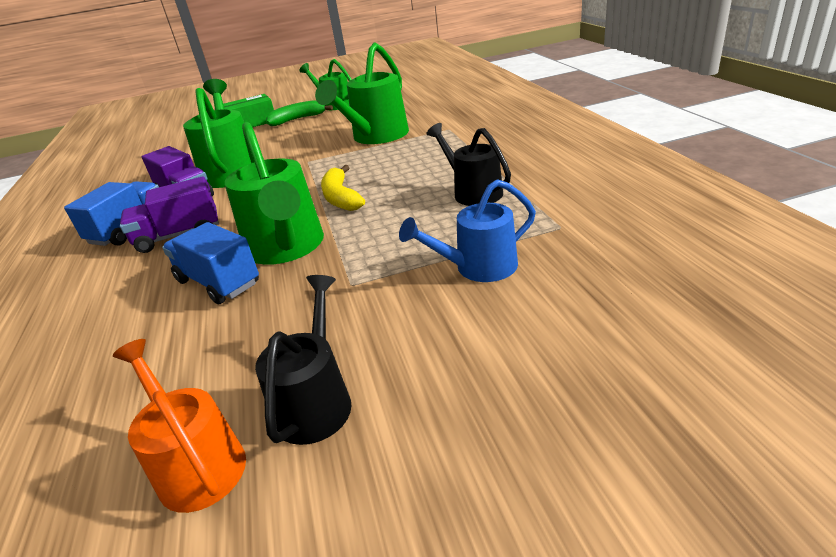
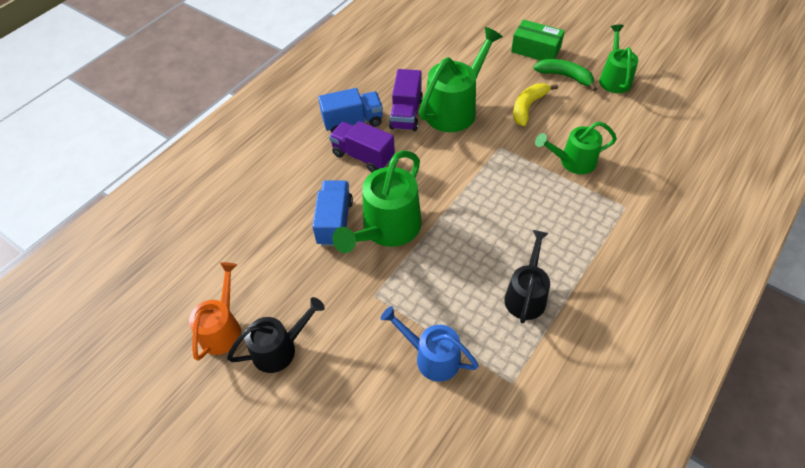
camera: 50 degrees right, 20 degrees up
(341, 198) = (463, 212): yellow banana -> yellow banana (528, 107)
(376, 137) = (572, 162): green watering can -> green watering can, size x0.64

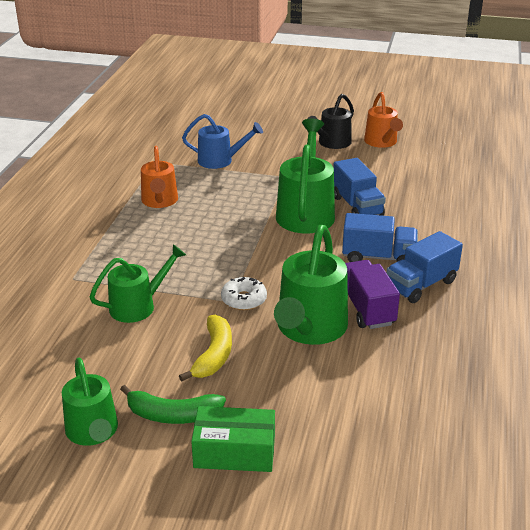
camera: 155 degrees right, 20 degrees down
(363, 156) = (378, 257): purple truck -> blue truck
(489, 145) = (244, 299): none -> white donut
(526, 295) = (159, 201): black watering can -> orange watering can

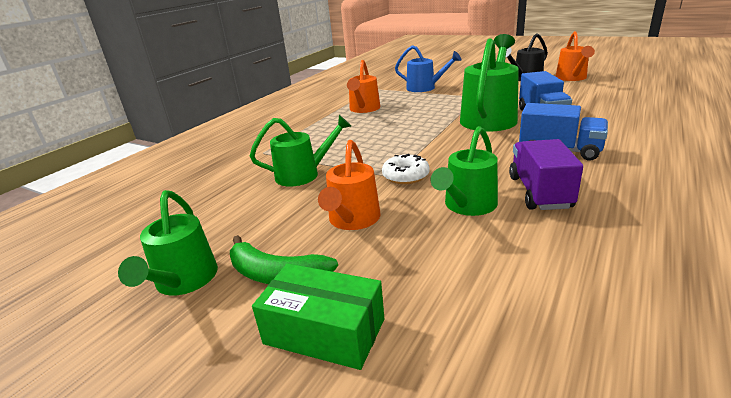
camera: 20 degrees right, 5 degrees down
(213, 355) = (352, 220): yellow banana -> orange watering can
(309, 329) = (467, 206): green watering can -> green watering can, size x0.64
(421, 285) = (609, 175): blue truck -> none

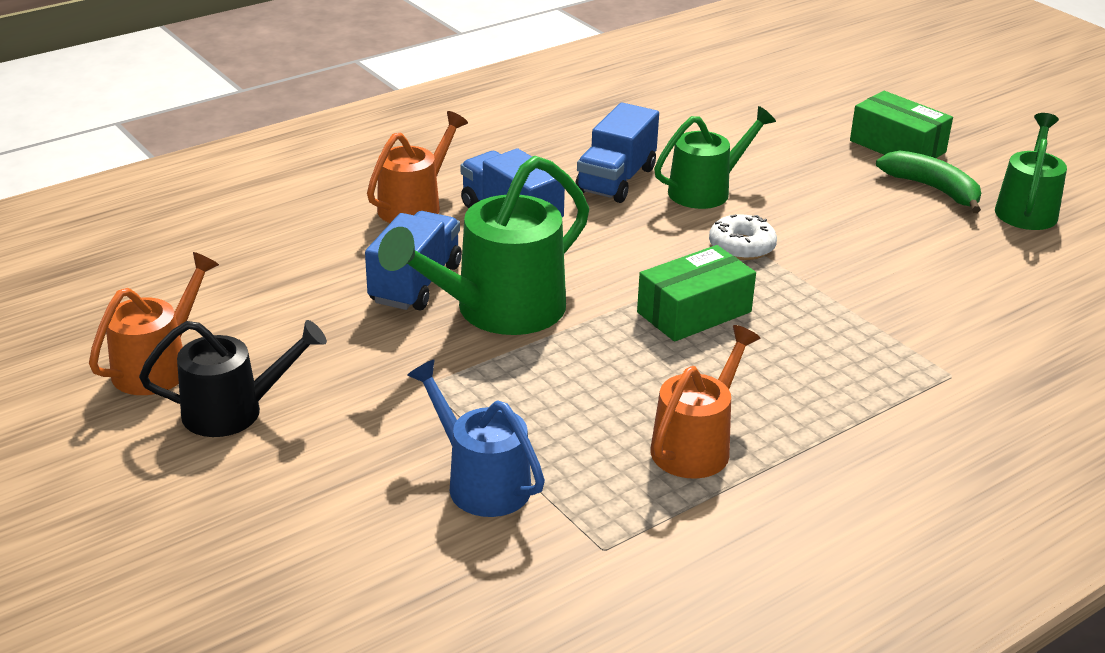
camera: 160 degrees left, 5 degrees up
(304, 174) = (883, 298): green watering can -> none
(352, 220) = (840, 214): orange watering can -> orange watering can (415, 205)
(402, 141) = (694, 312): none -> green box
(539, 192) = (616, 180): purple truck -> blue truck

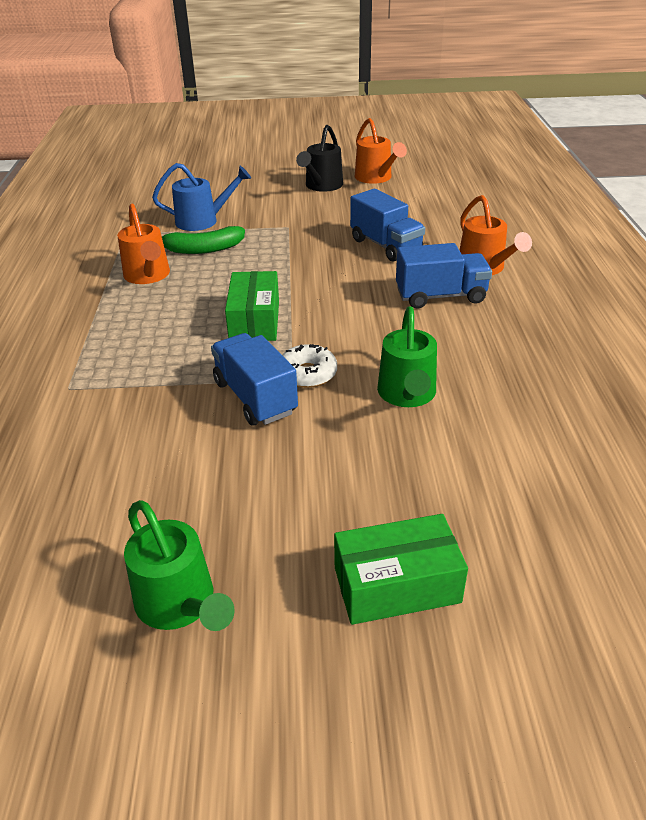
camera: 125 degrees right, 5 degrees up
(498, 311) = (330, 260): green watering can -> none
(616, 180) = (461, 357): blue truck -> blue truck (255, 397)
(933, 189) = (285, 550): green banana -> green banana (203, 249)

